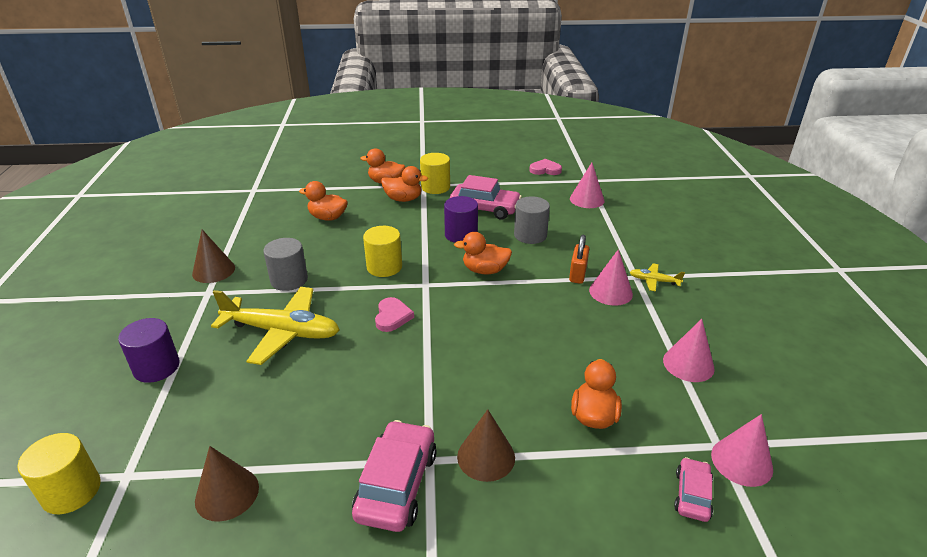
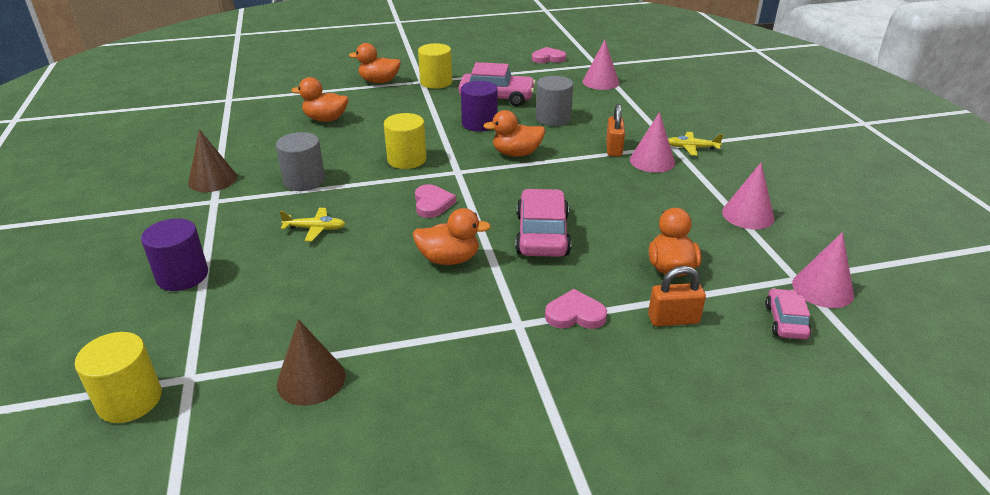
camera: 10 degrees left, 0 degrees up
(282, 332) = (315, 229): yellow plane -> yellow plane, size x0.45
(396, 484) = (491, 349): pink car -> pink car (542, 235)
(403, 199) = (404, 96): orange duck -> orange duck (449, 259)
(486, 457) = (575, 314): brown cone -> pink heart
(579, 476) = (673, 319): none -> orange padlock

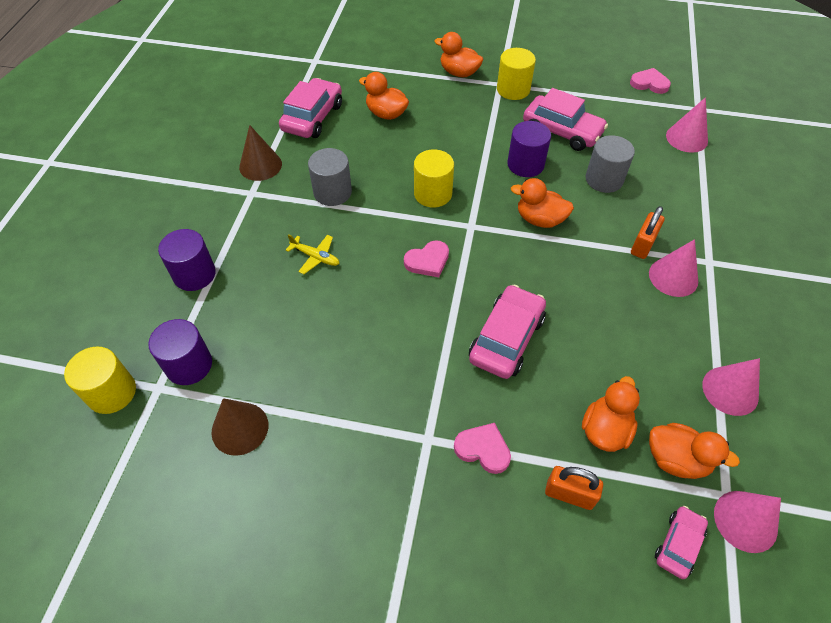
camera: 25 degrees right, 20 degrees up
(218, 348) = (189, 365): none -> purple cylinder
(250, 136) = (312, 117): none -> pink car
(432, 203) = (428, 261): pink heart -> pink heart turned 45 degrees clockwise
(449, 259) = (408, 337): orange duck -> orange duck (676, 459)
(692, 148) = (729, 272): yellow plane -> none

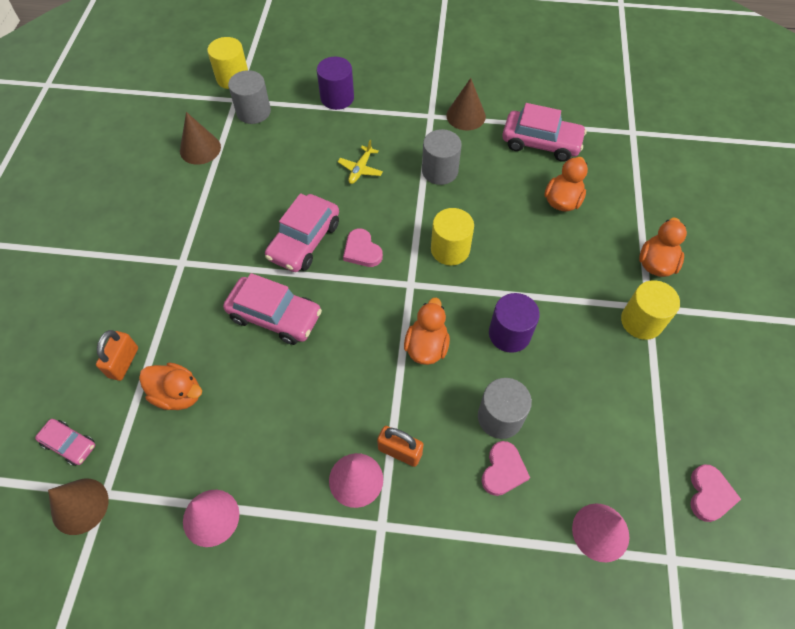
camera: 85 degrees right, 5 degrees up
(189, 365) = (253, 112): purple cylinder -> grey cylinder
(483, 449) = (169, 300): pink heart -> pink heart (503, 470)
(562, 131) = (576, 374): pink car -> pink car (304, 241)
(676, 459) = (143, 453): orange duck -> none
(745, 521) = (80, 506): pink cone -> brown cone

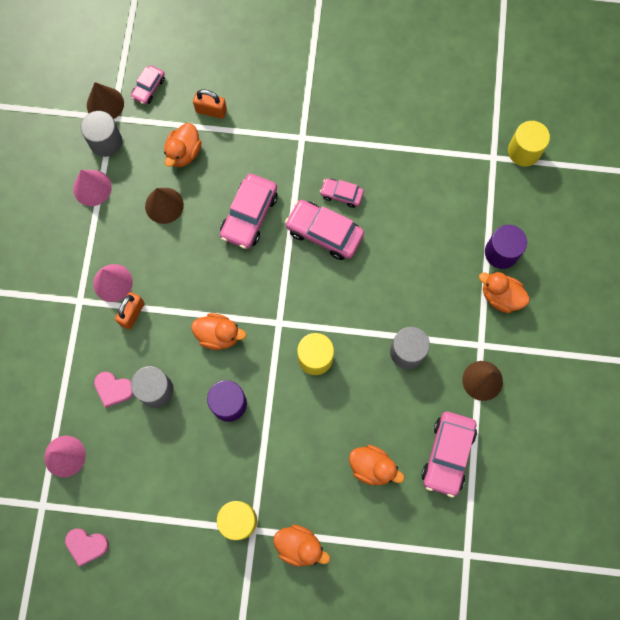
camera: 90 degrees right, 15 degrees up
(200, 149) = (428, 134): brown cone -> brown cone (164, 205)
(253, 112) = (478, 175): grey cylinder -> grey cylinder (105, 141)
(260, 224) = (341, 195): none -> pink car
(360, 169) = (407, 278): yellow plane -> none
(362, 251) = (313, 282): pink heart -> none
(382, 100) = (500, 296): none -> orange duck

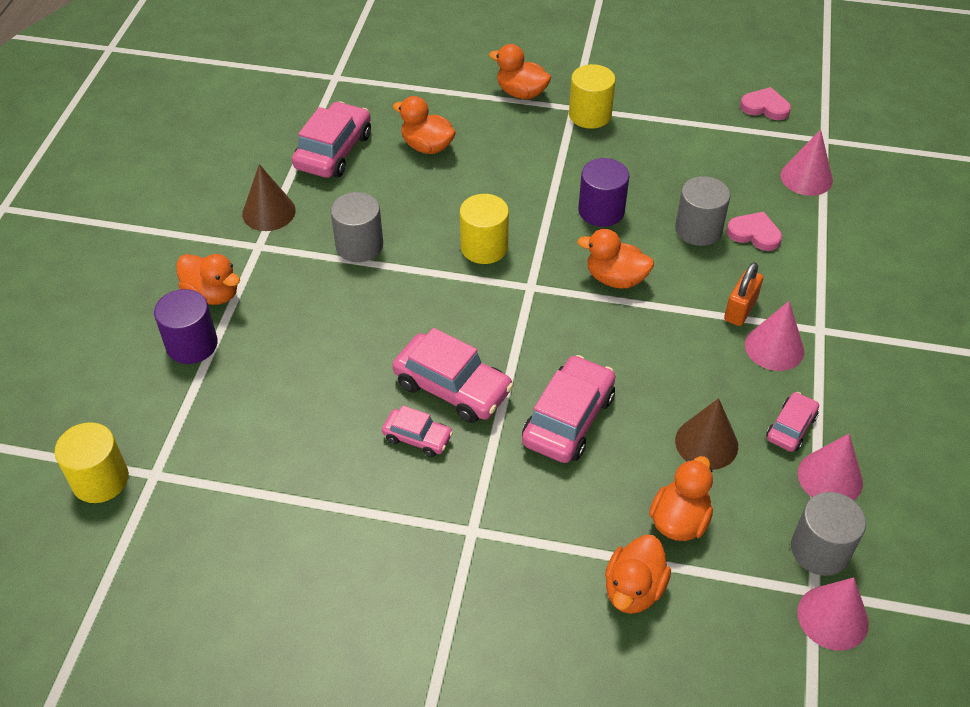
camera: 175 degrees left, 25 degrees down
(105, 104) = (833, 617): brown cone -> pink cone
(148, 88) = (754, 641): pink car -> pink car (791, 427)
(211, 111) = (633, 589): orange padlock -> orange duck

